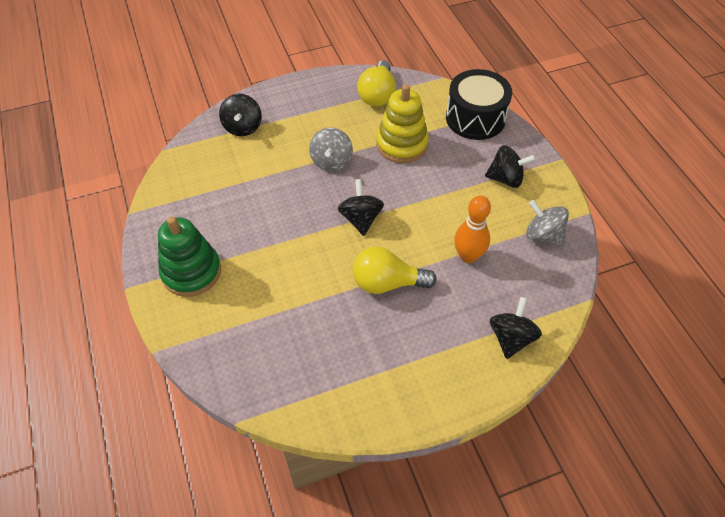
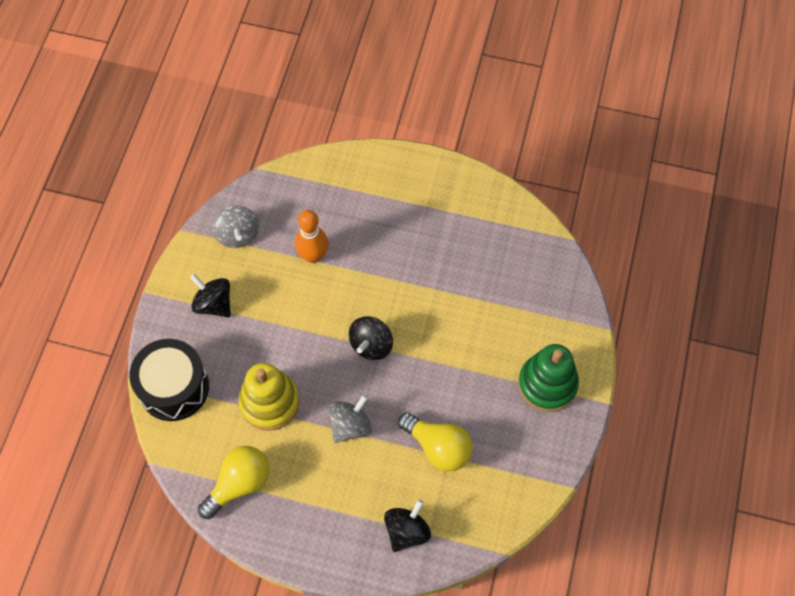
camera: 145 degrees left, 10 degrees up
(387, 283) = (395, 274): yellow light bulb -> yellow light bulb (438, 447)
(511, 338) = (341, 178): black spinning top -> none

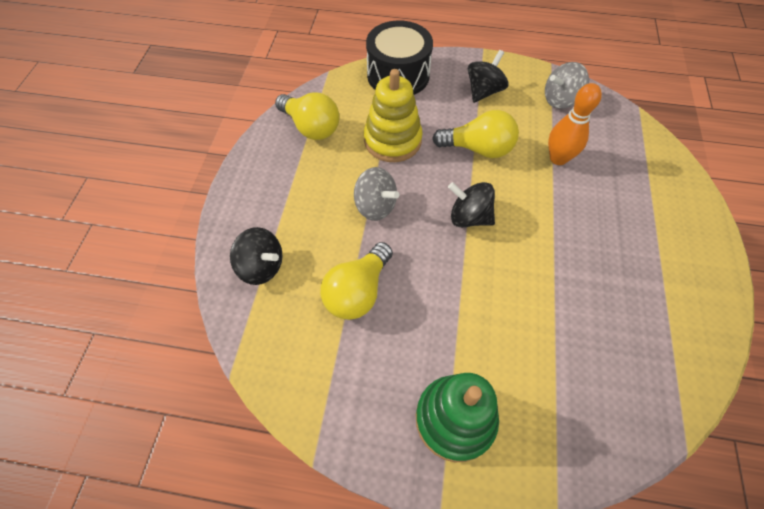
camera: 85 degrees right, 5 degrees down
(292, 323) = (478, 149): none -> yellow light bulb

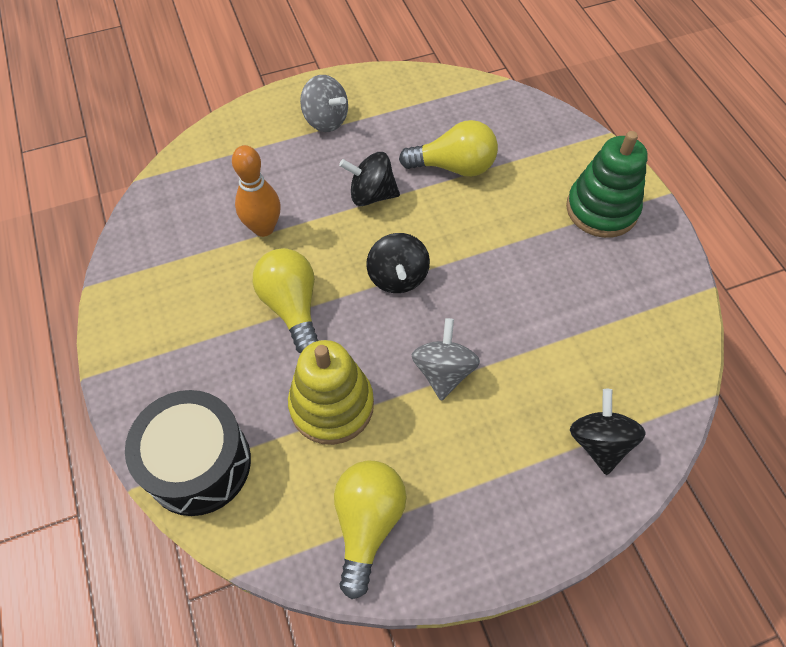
camera: 120 degrees left, 0 degrees up
(358, 291) = (554, 333): yellow light bulb -> yellow light bulb (454, 166)
(484, 91) = (182, 340): black spinning top -> black spinning top (371, 195)
(560, 100) = (160, 254): grey spinning top -> grey spinning top (326, 120)

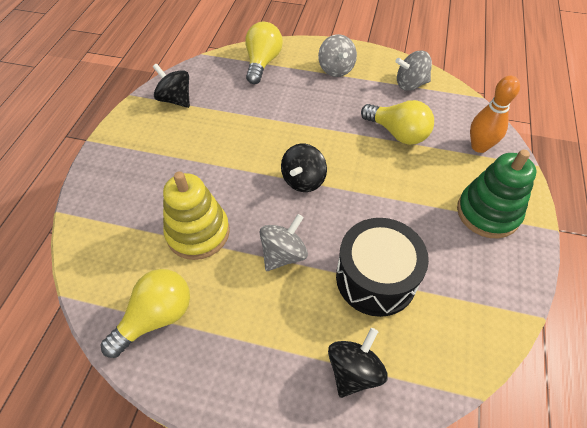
camera: 35 degrees right, 5 degrees down
(198, 463) = (99, 219): black drum -> black drum (376, 278)
(263, 228) = (247, 111): orange bowling pin -> orange bowling pin (479, 146)
(292, 307) = (225, 163): yellow light bulb -> yellow light bulb (262, 63)
(371, 195) = (328, 124): black spinning top -> black spinning top (175, 99)
(423, 99) = (410, 84): none -> grey spinning top

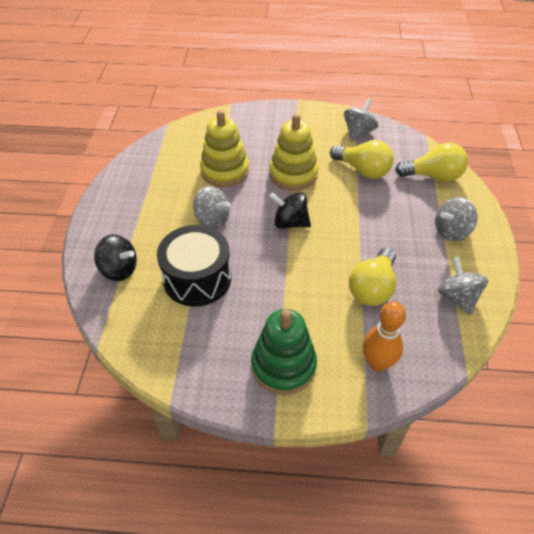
camera: 80 degrees right, 5 degrees down
(156, 317) = (156, 165): yellow light bulb -> yellow light bulb (363, 170)
(175, 99) = (358, 132): black spinning top -> grey spinning top
(227, 166) = (293, 174): none -> yellow stacking toy

